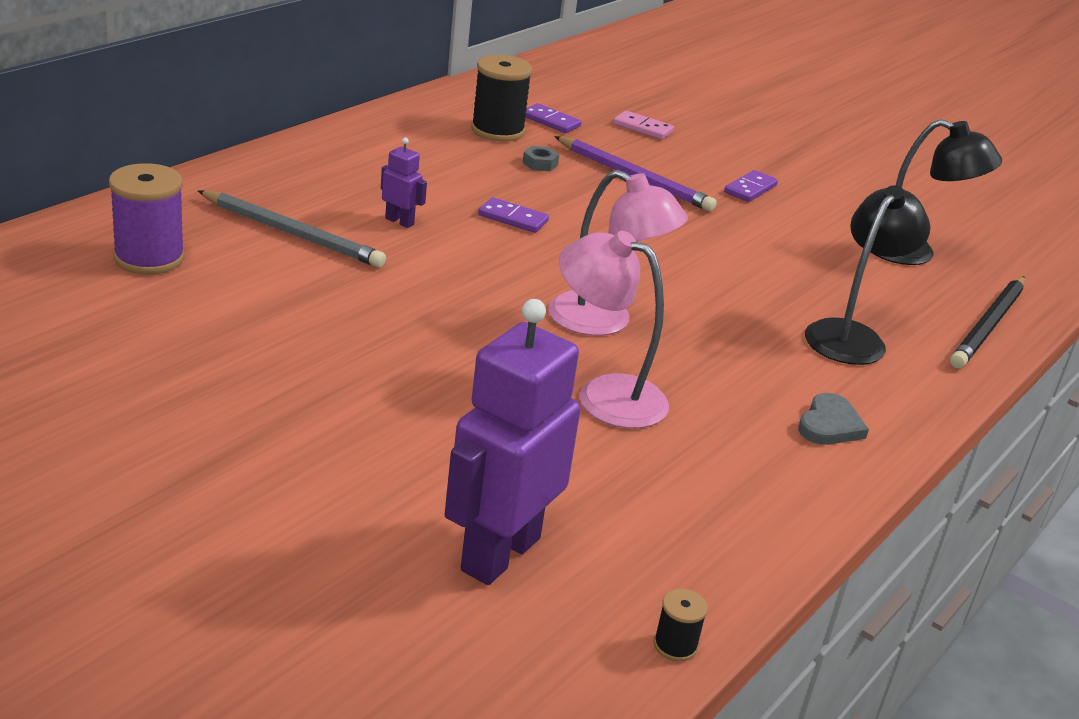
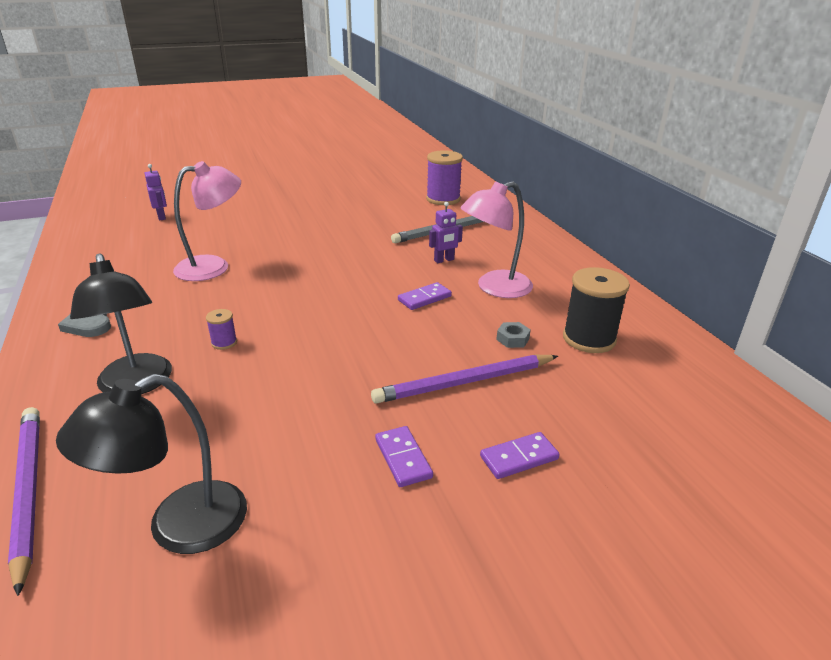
camera: 125 degrees right, 0 degrees up
(499, 553) = (161, 217): purple robot -> purple robot, size x0.44
(550, 121) = (611, 377): purple domino -> purple domino (519, 458)
(605, 321) = (274, 289): pink lamp -> pink lamp (494, 288)
(643, 128) = (588, 441): pink domino -> none
(675, 645) = (69, 231): black spool -> none
(737, 313) = (224, 342): none -> purple spool
(989, 326) = (27, 491): black pencil -> purple pencil

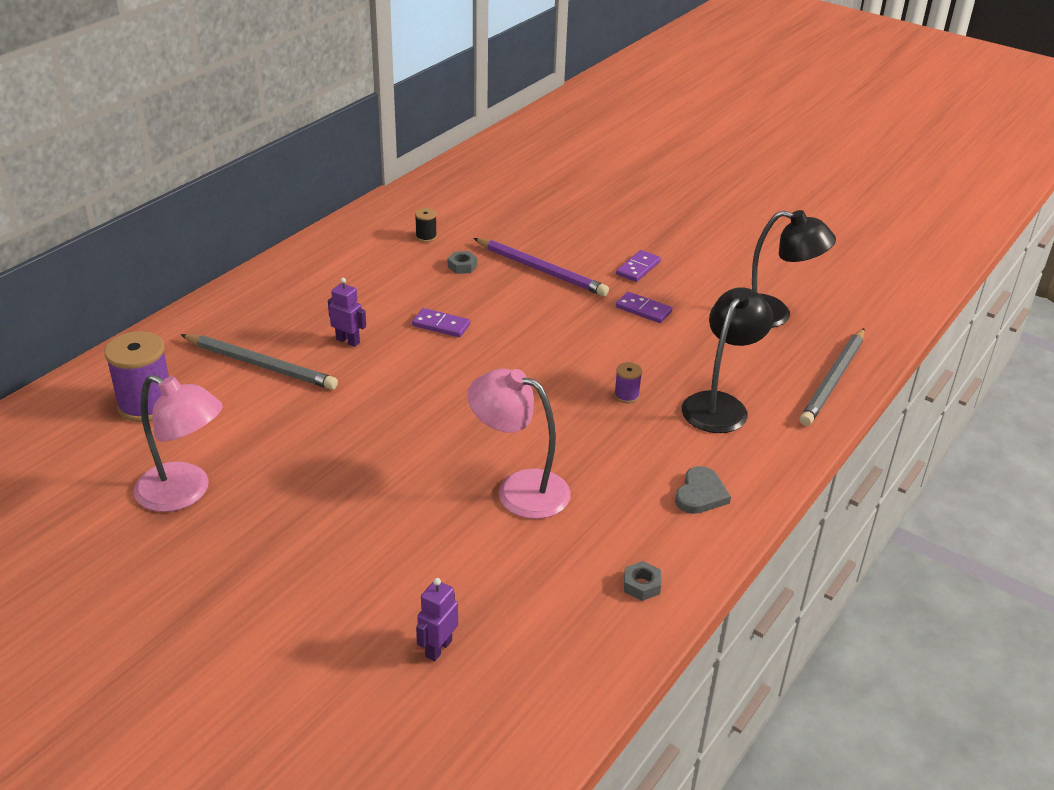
camera: 125 degrees left, 5 degrees up
(27, 491) = (834, 380): purple pencil -> grey pencil
(83, 273) = (641, 585): none -> grey nut
(494, 288) = (382, 296): pink lamp -> pink lamp (185, 493)
(519, 458) = (589, 234): purple domino -> purple domino (643, 310)
(589, 339) = (426, 237): black spool -> black spool, size x0.47

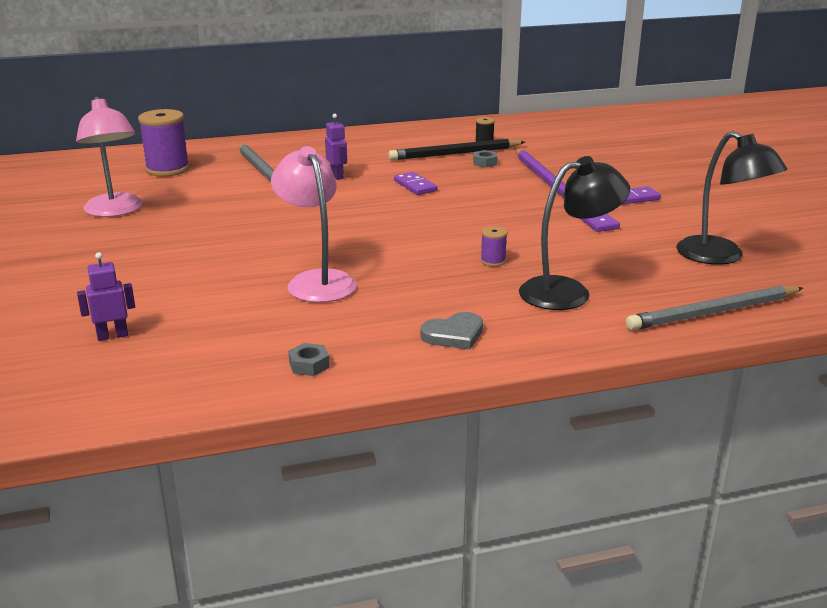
camera: 40 degrees right, 10 degrees down
(419, 263) = (455, 154): none -> black pencil

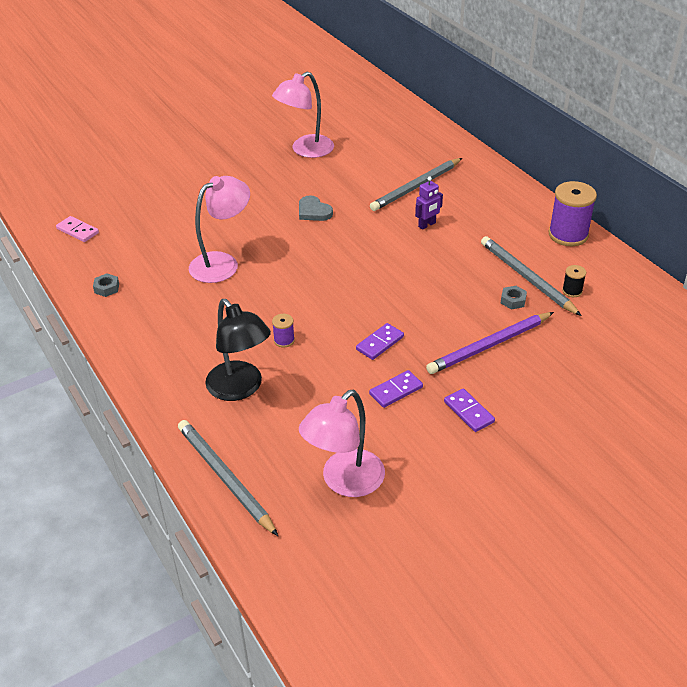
camera: 75 degrees right, 15 degrees up
(112, 336) = (128, 208): purple robot -> none
(128, 383) = (78, 231): none -> pink domino
(167, 169) = (395, 145): purple spool -> purple spool (568, 235)
(415, 186) = (427, 270): purple domino -> purple domino (380, 343)
(454, 335) = (157, 340): grey heart -> grey heart (313, 211)
(455, 154) = (527, 278): black pencil -> grey pencil
(720, 256) = (344, 482): black lamp -> pink lamp

